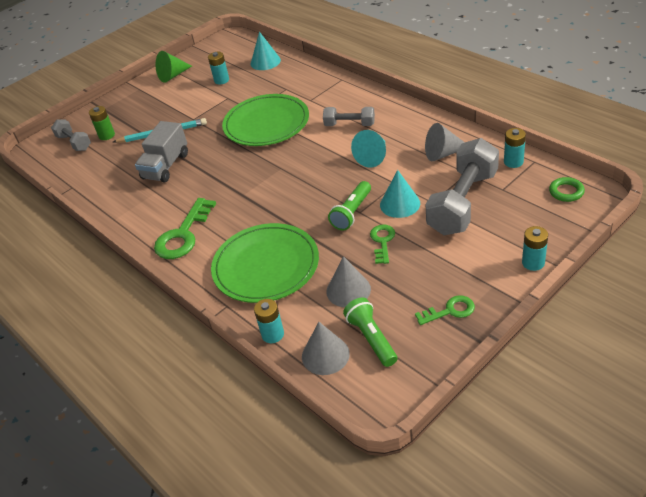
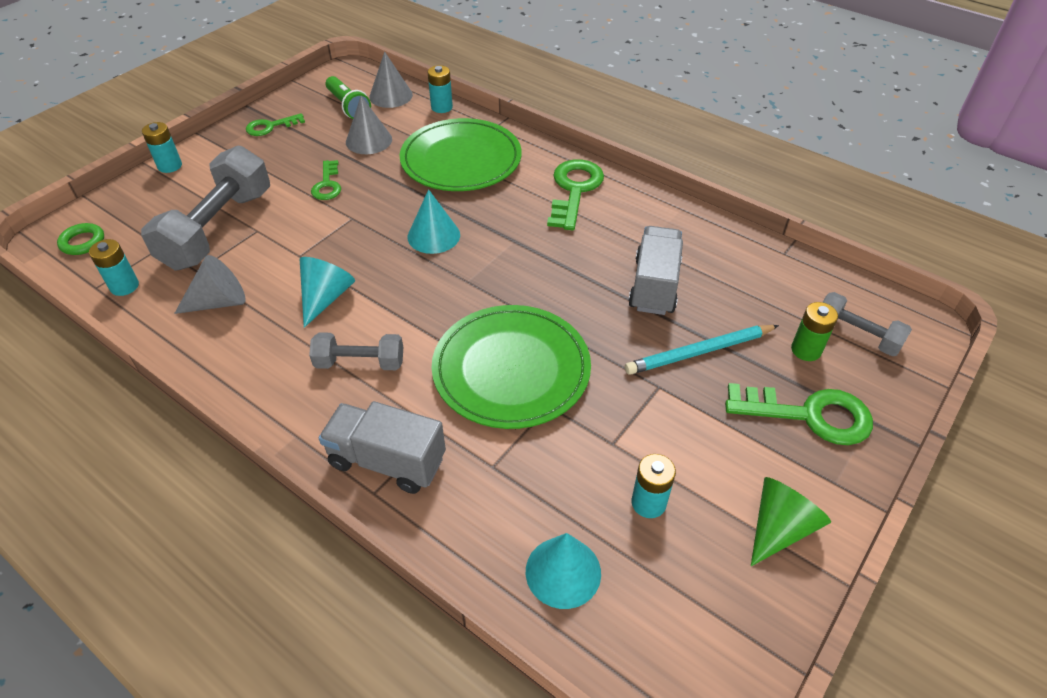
camera: 165 degrees right, 5 degrees up
(129, 110) = (808, 415): none -> green key
(335, 88) = (387, 461): none -> grey truck
(352, 213) = (362, 216): green flashlight -> none
(400, 204) = (299, 227): turquoise cone -> turquoise cone (433, 236)

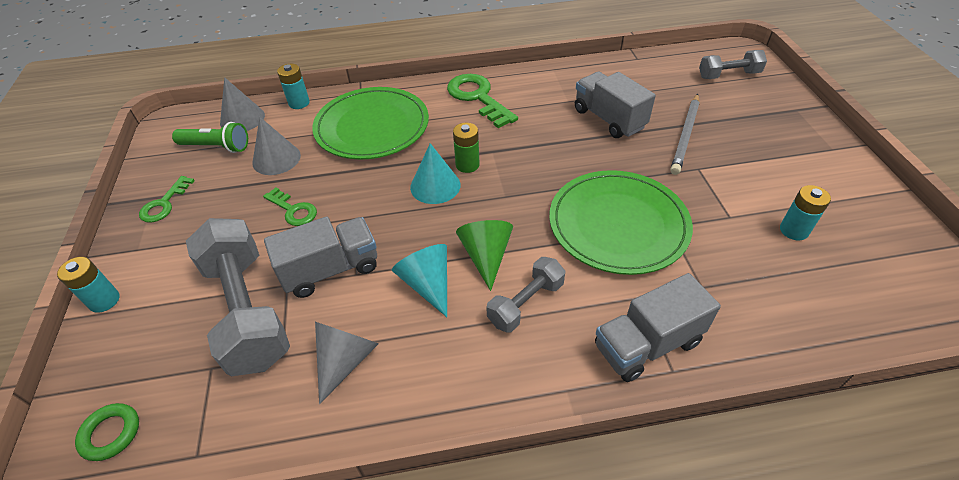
camera: 45 degrees left, 0 degrees up
(124, 286) = (229, 427): turquoise battery -> none
(290, 241) = (331, 270): none -> grey truck
(563, 572) = (825, 305): turquoise cone -> none
(699, 352) = (685, 135): turquoise pencil -> grey pencil
(779, 527) = (852, 189): green cone -> green cone (486, 256)
(806, 350) = (723, 98): green battery -> green battery (467, 165)
(808, 415) = (774, 127): green key -> none

